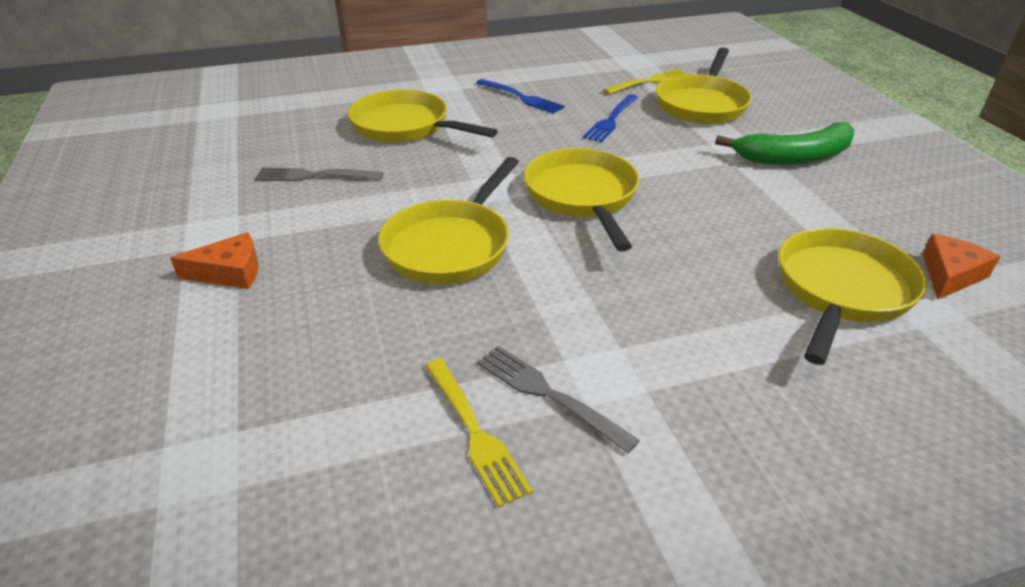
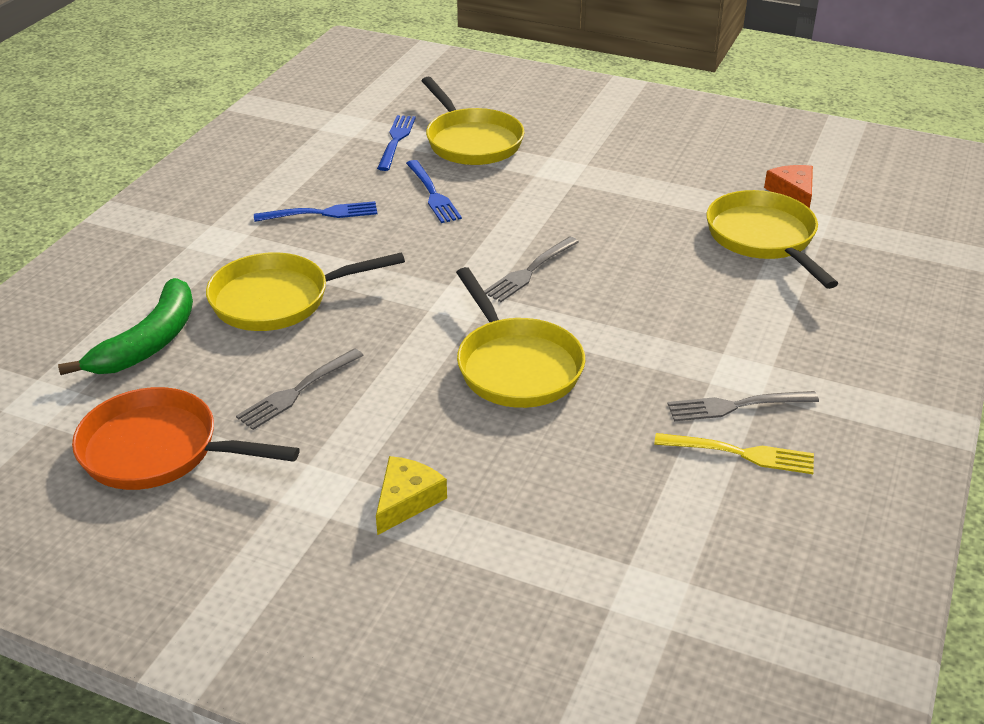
camera: 50 degrees left, 0 degrees up
(203, 161) = (158, 450): none -> orange pan
(230, 272) = (406, 500): orange cheese -> yellow cheese
(583, 196) = (530, 271): yellow pan -> grey fork
(649, 82) = (396, 140): yellow fork -> blue fork
(795, 157) = (602, 155): green banana -> green banana (149, 342)

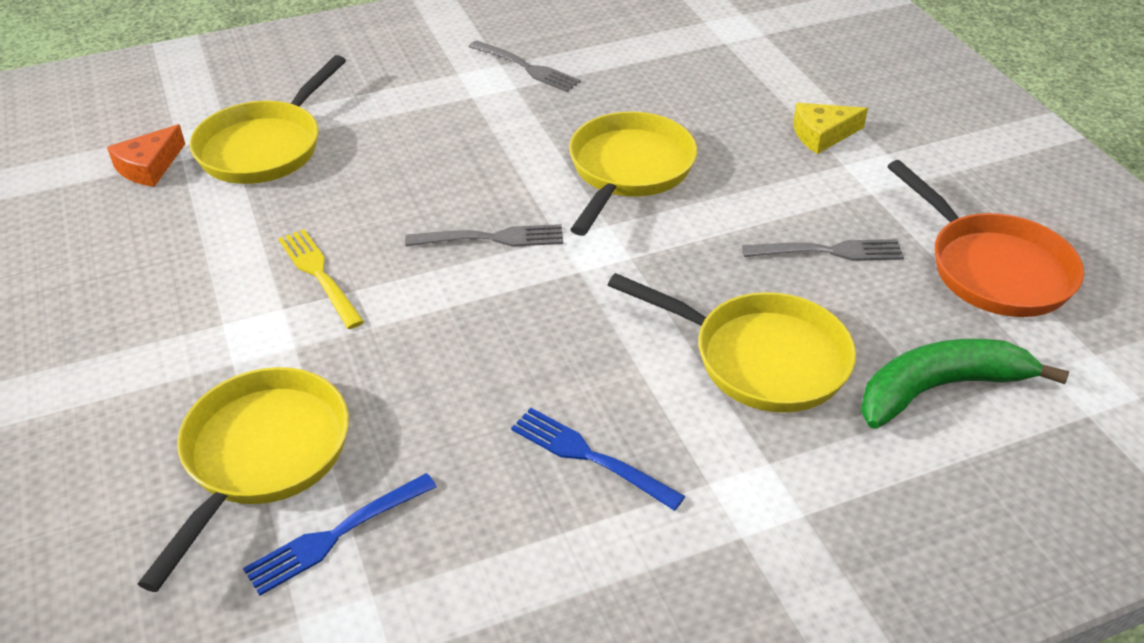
camera: 135 degrees left, 5 degrees up
(432, 194) = (433, 397): blue fork -> none
(740, 453) = (573, 48): yellow fork -> yellow fork (319, 275)

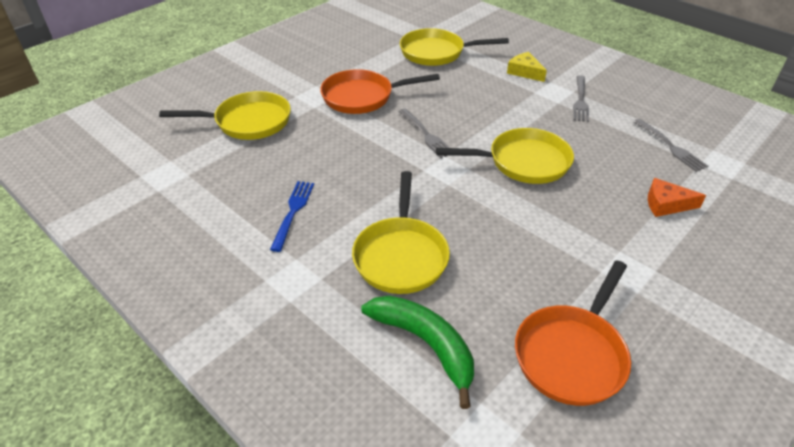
camera: 65 degrees right, 0 degrees up
(149, 166) = (398, 33): orange cheese -> orange cheese (666, 204)
(319, 275) = (362, 97): yellow fork -> orange pan
(336, 535) = (215, 155): blue fork -> none
(822, 134) = (643, 233): yellow cheese -> yellow cheese (525, 72)
(828, 251) = (520, 263): grey fork -> grey fork (670, 146)

